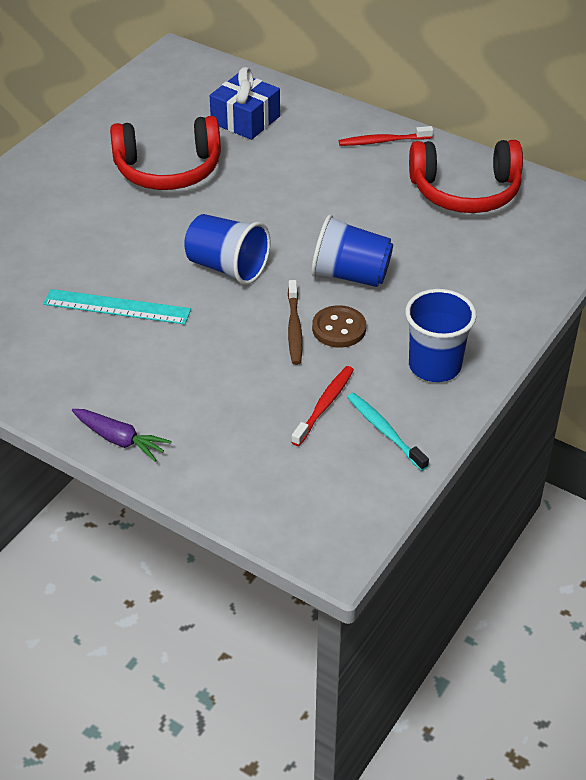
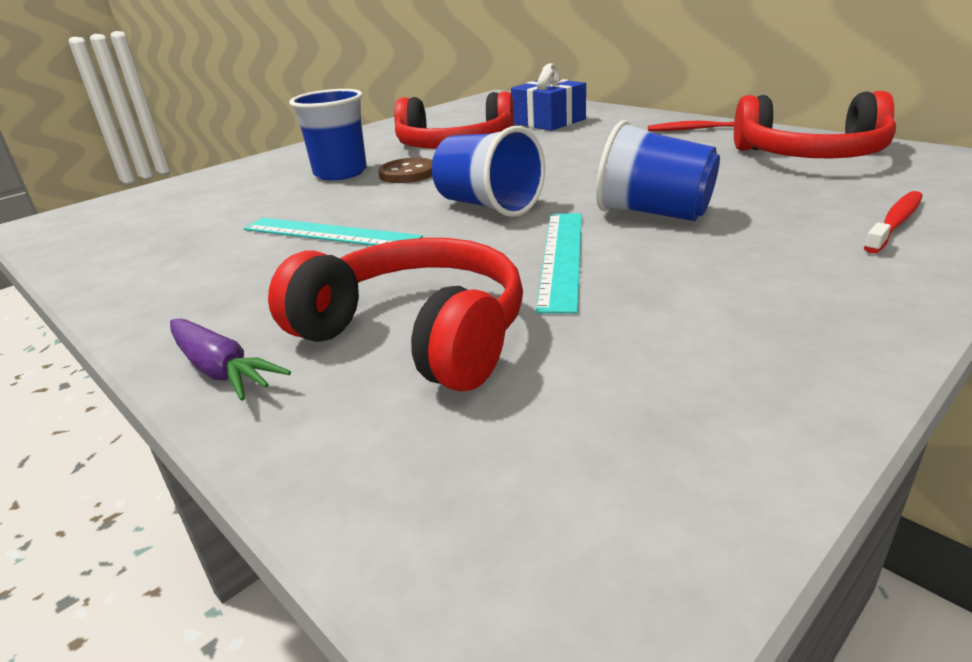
camera: 15 degrees right, 15 degrees down
(223, 404) = (416, 334): none -> red headphones
(294, 328) = (561, 257): brown toothbrush -> turquoise ruler
(324, 405) = (592, 346): red toothbrush -> red toothbrush (895, 223)
(339, 328) = (631, 259): brown button -> brown button (407, 173)
(384, 431) = (709, 391): turquoise toothbrush -> none
(434, 366) = (800, 305): blue cup -> blue cup (340, 173)

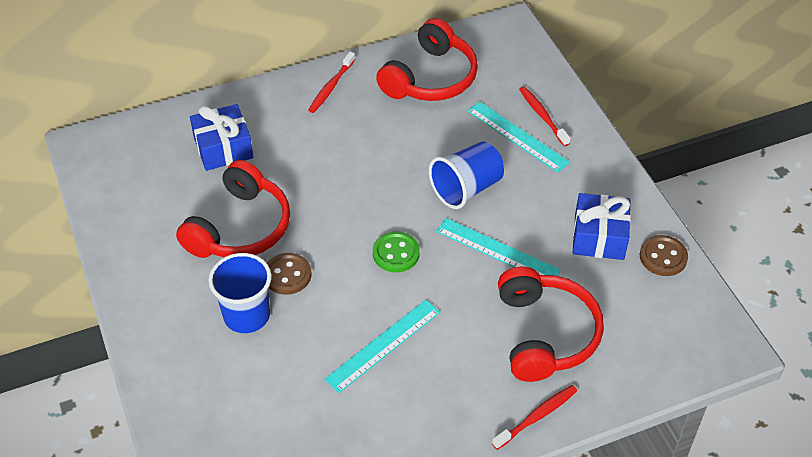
camera: 70 degrees left, 20 degrees up
(220, 370) = (537, 416): purple carrot -> red toothbrush
(416, 334) = (545, 334): red headphones -> red headphones turned 120 degrees clockwise
(488, 206) = (396, 253): blue cup -> green button
(704, 331) = (599, 237): none -> blue gift
(756, 425) = (663, 257): none -> brown button
(814, 217) = (517, 136): none -> turquoise ruler

